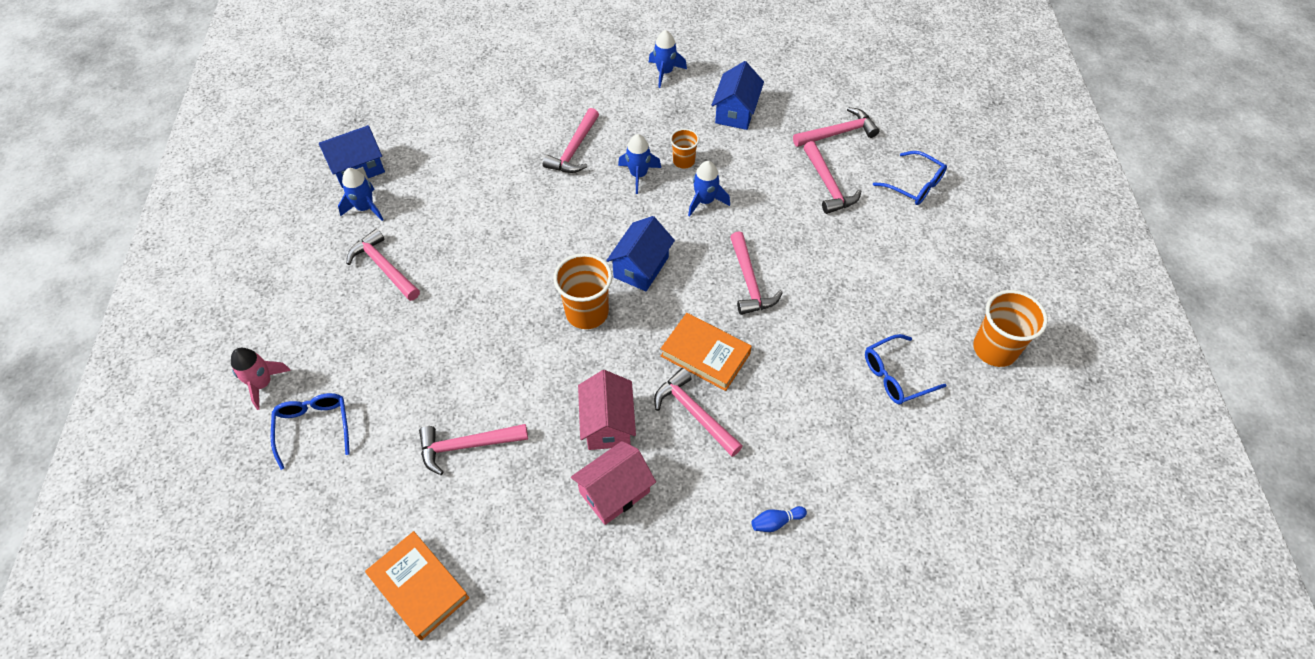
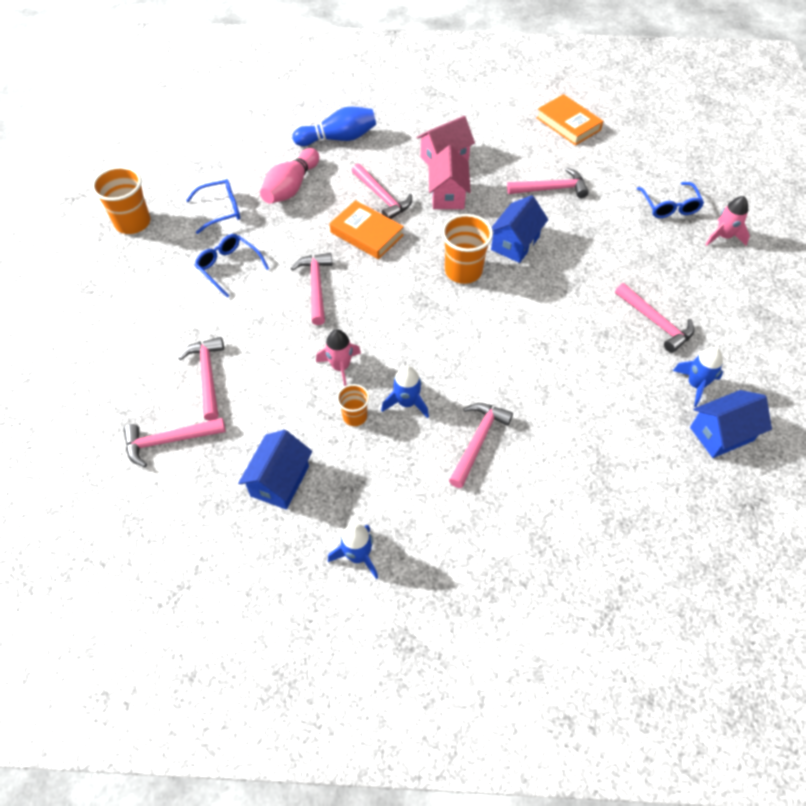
camera: 175 degrees left, 0 degrees up
(641, 267) = (413, 306): blue house -> blue house (515, 243)
(705, 201) = (340, 367): blue rocket -> pink rocket
(776, 522) = (338, 138): blue bowling pin -> blue bowling pin, size x2.19
(818, 420) = (291, 187): none -> pink bowling pin
(914, 185) = (118, 369): blue glasses -> blue glasses (229, 267)

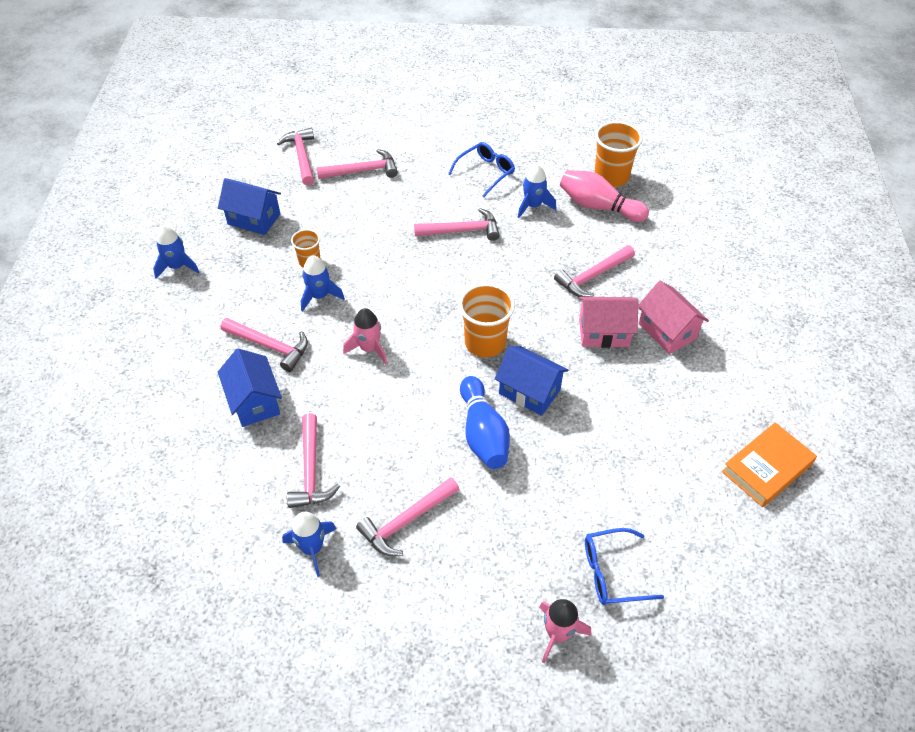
camera: 90 degrees right, 5 degrees down
(133, 223) = (538, 110): orange cup -> orange cup (611, 177)
(221, 210) = (559, 161): blue glasses -> none
(285, 232) = (533, 206): none -> blue rocket
(338, 138) = (684, 239): blue bowling pin -> blue bowling pin (483, 433)
(340, 367) = (364, 251): pink rocket -> pink rocket (369, 348)
(366, 234) = (535, 265): orange book -> none
(551, 189) = (628, 435): pink hammer -> pink hammer (311, 470)
(721, 434) = (243, 562): blue house -> blue house (254, 402)

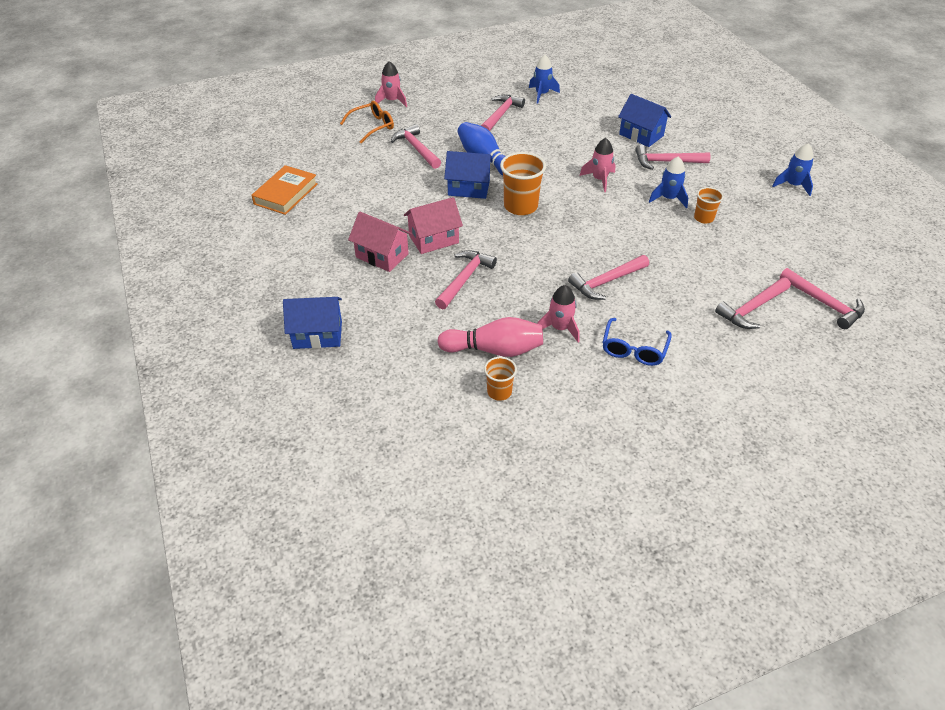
camera: 155 degrees right, 5 degrees down
(254, 219) = (787, 234): blue house -> blue house (317, 335)
(311, 470) = (574, 118): pink hammer -> pink hammer (416, 148)
(533, 206) = (560, 328): blue rocket -> pink rocket
(611, 177) = (499, 392): orange cup -> orange cup, size x0.57
(612, 573) = (372, 126): blue glasses -> orange glasses

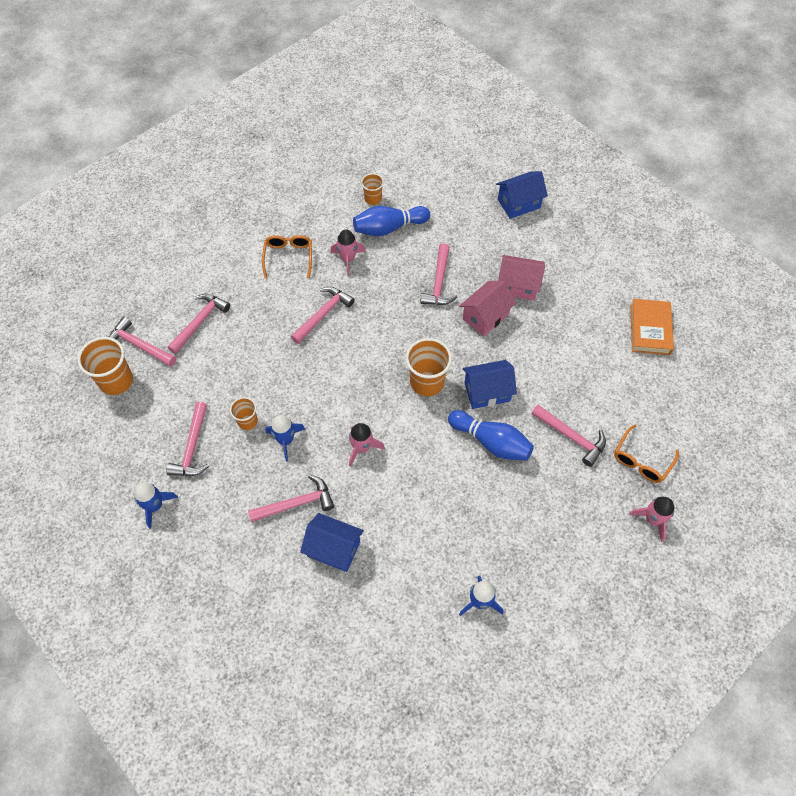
camera: 160 degrees right, 15 degrees up
(494, 350) = (389, 228): pink bowling pin -> blue bowling pin
(501, 115) = (511, 534): pink hammer -> pink hammer (192, 447)
(634, 349) = (288, 257): blue glasses -> orange glasses
(846, 278) = (116, 381): none -> orange cup

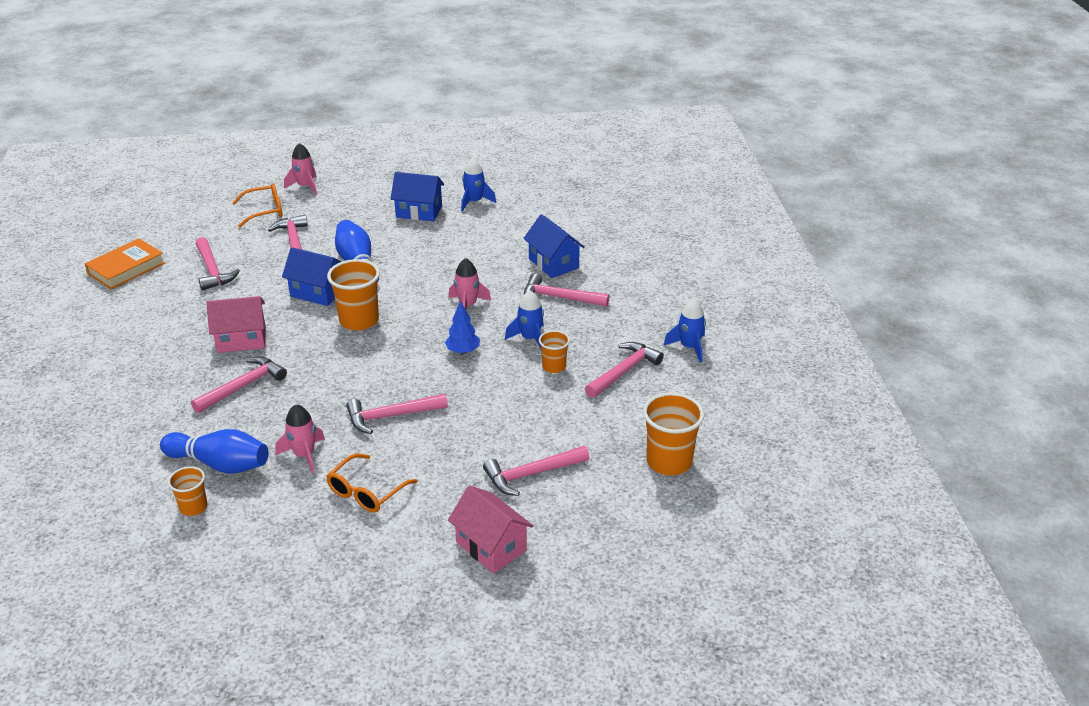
camera: 145 degrees left, 25 degrees down
(139, 345) = (620, 484): pink hammer -> pink hammer (212, 270)
(325, 397) = (463, 351): none -> blue tree
(518, 286) = (177, 347): pink house -> pink house (491, 546)
(519, 203) = (57, 415): blue house -> blue house (419, 211)

